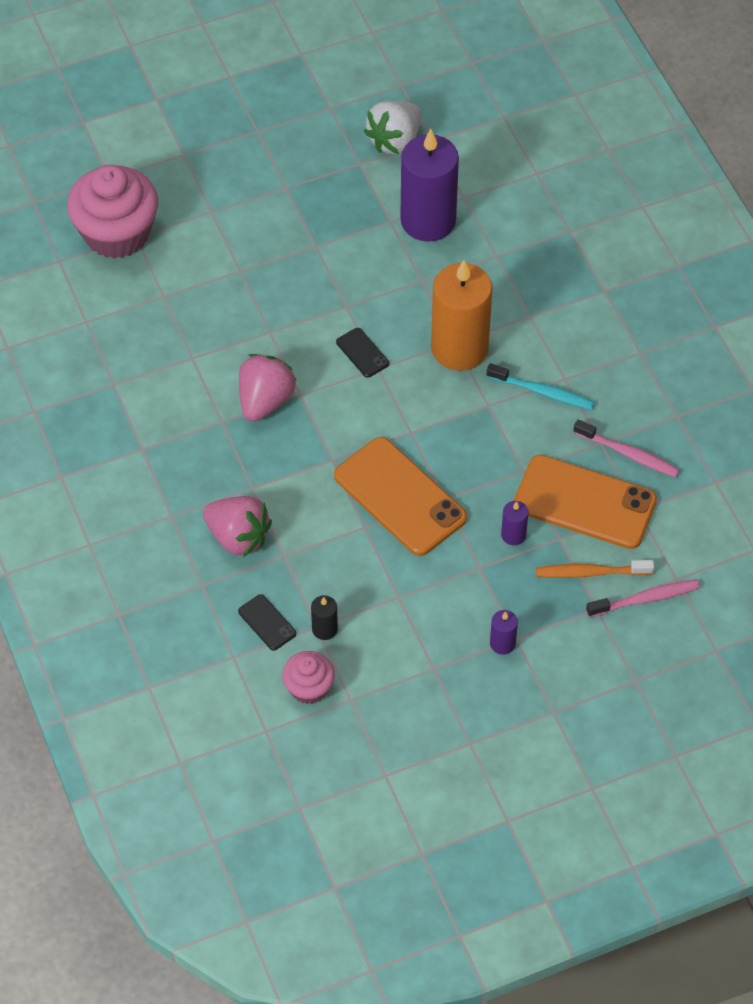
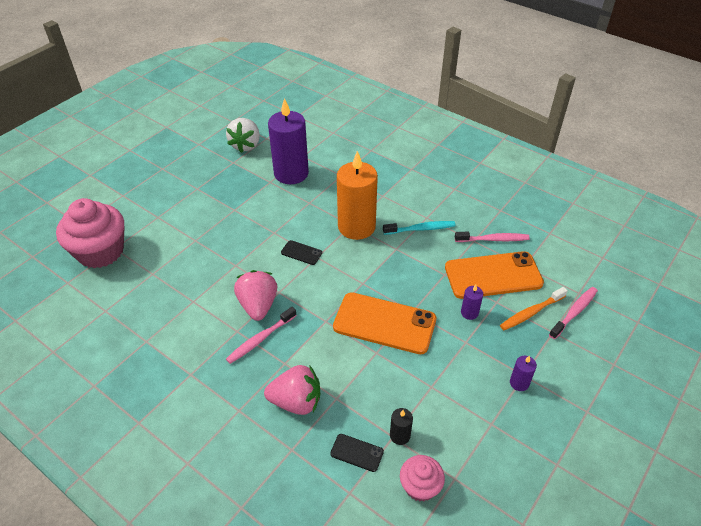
camera: 30 degrees left, 10 degrees down
(242, 445) = (260, 339): none -> pink toothbrush

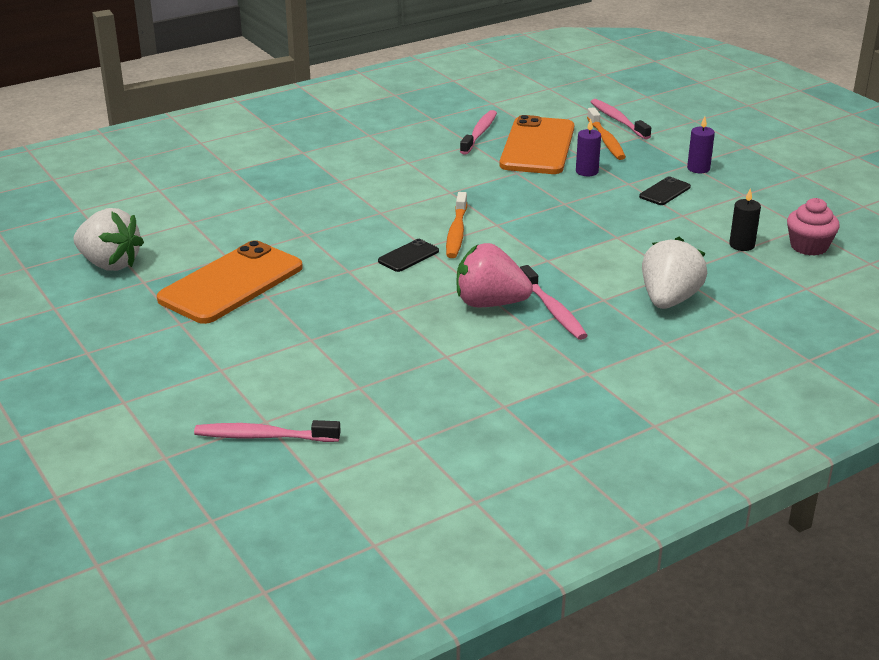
camera: 70 degrees left, 15 degrees down
(100, 251) = (263, 436): pink cupcake -> pink toothbrush
(291, 173) = (225, 237): purple candle -> none
(296, 401) = (669, 300): pink strawberry -> white strawberry
(341, 266) = (456, 232): none -> orange toothbrush
(356, 227) = (388, 209): orange candle -> none
(357, 452) = (756, 274): black phone -> black phone (664, 192)
(384, 323) = (574, 223): orange phone -> orange phone (231, 283)
(421, 229) = (427, 169): turquoise toothbrush -> none

